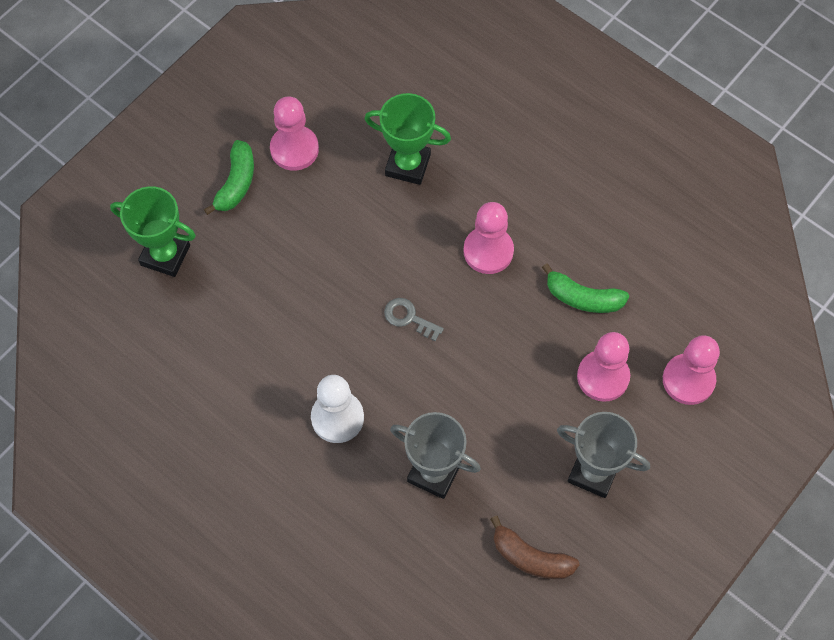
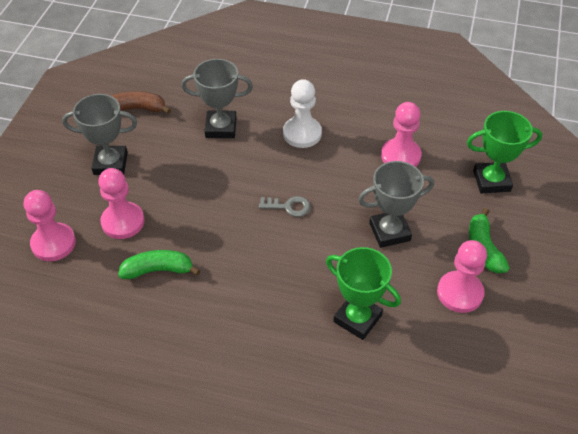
camera: 155 degrees right, 15 degrees down
(318, 241) = (389, 232): none -> grey trophy
(408, 165) = (357, 318): green trophy -> green trophy turned 45 degrees clockwise
(488, 251) = (252, 275): pink pawn -> pink pawn (400, 156)

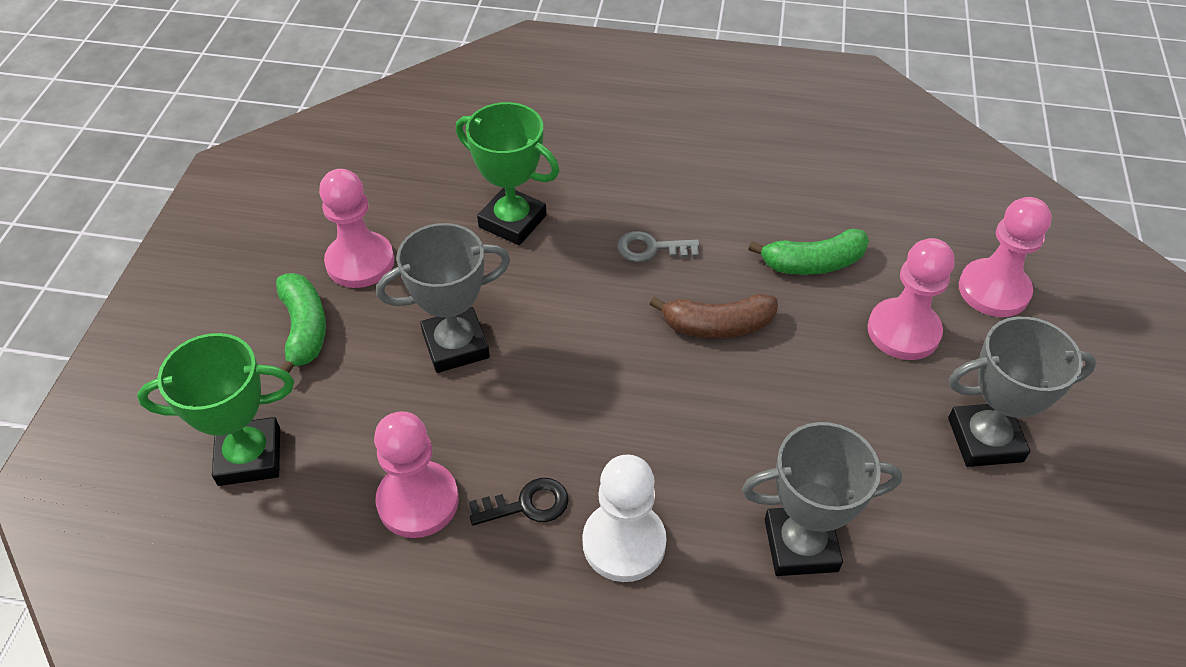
camera: 175 degrees right, 0 degrees up
(137, 108) = (1004, 585): brown banana -> brown banana (718, 326)
(288, 207) = (630, 377): grey key -> grey key (651, 248)
(347, 151) = (526, 505): none -> black key

